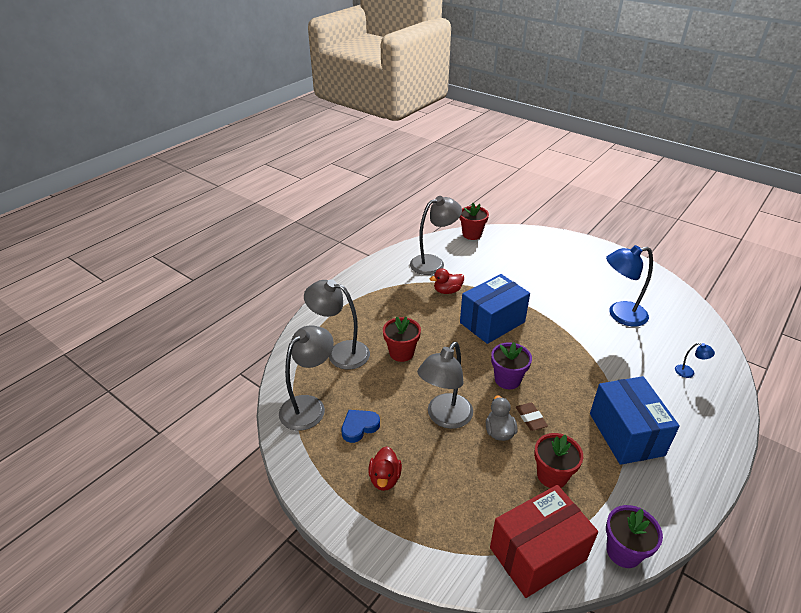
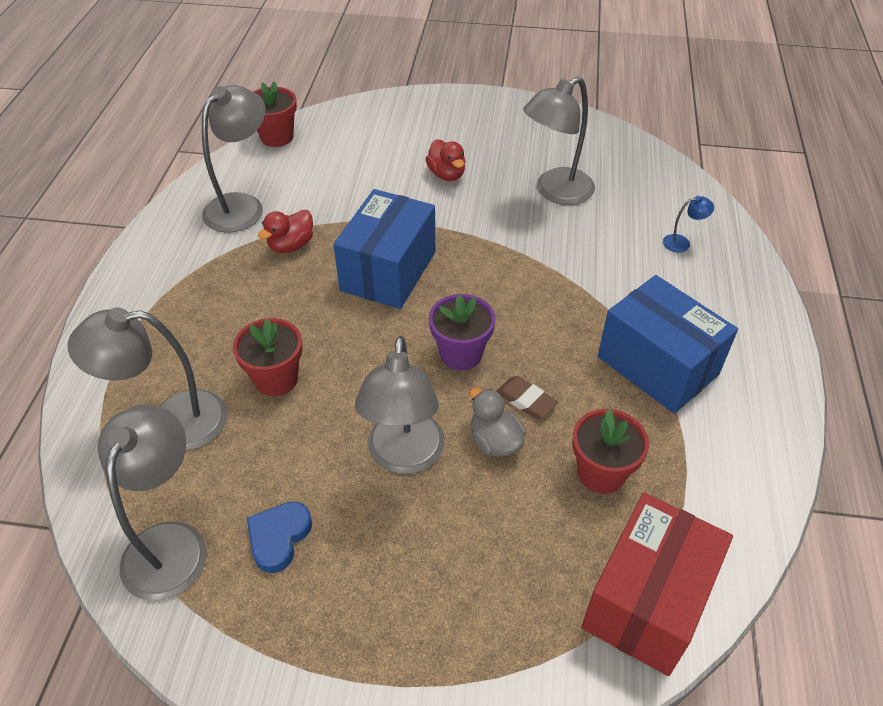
camera: 30 degrees left, 10 degrees up
(385, 478) = (370, 603): red duck -> red duck (446, 174)
(620, 315) = (555, 192): blue lamp -> grey lamp
(623, 551) = (745, 536): purple flower pot -> none

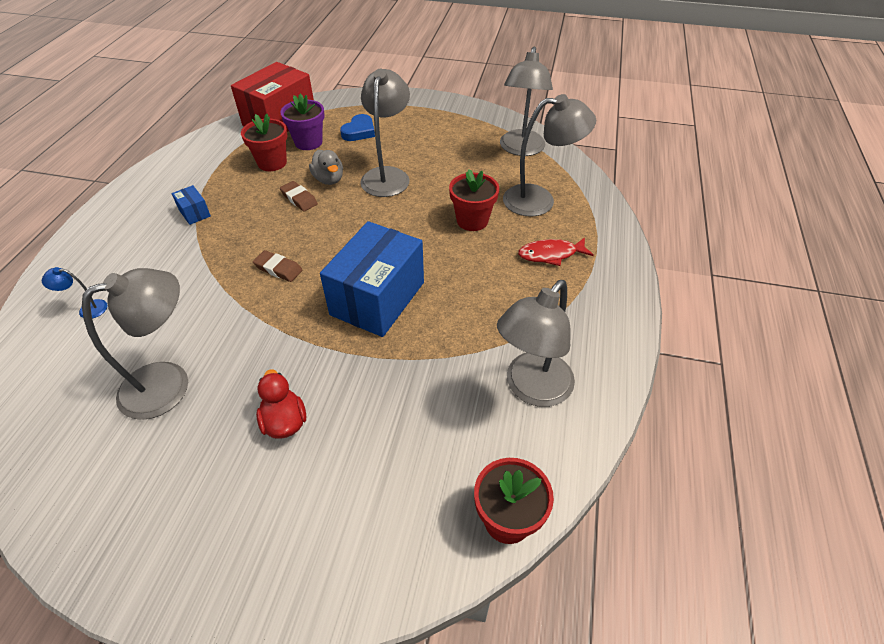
camera: 175 degrees left, 0 degrees up
(183, 335) = (551, 254): none -> red fish
(279, 537) = (462, 148): blue heart -> blue heart (359, 131)
(291, 245) = (471, 332): red duck -> none
(461, 354) = (334, 228): purple flower pot -> purple flower pot (308, 142)
(508, 296) = (278, 269): none -> brown eraser
(657, 365) = (194, 213): blue box -> blue box, size x0.41

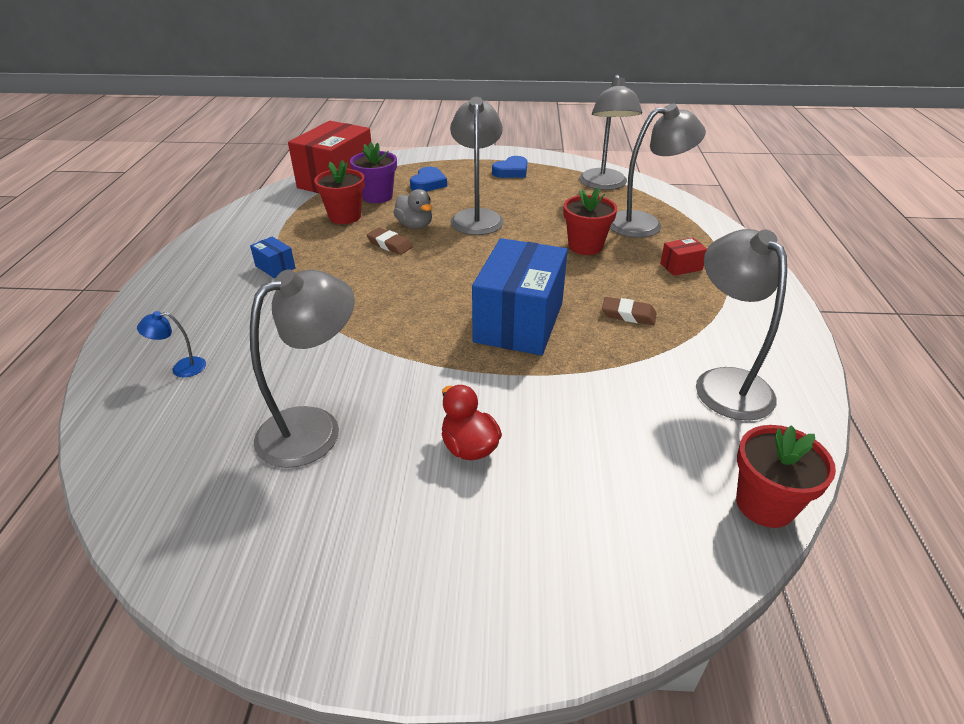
camera: 10 degrees left, 10 degrees down
(278, 269) = (395, 307): brown eraser -> brown eraser (628, 315)
(441, 124) = (511, 171): none -> blue heart
(531, 389) = (724, 382): grey lamp -> grey lamp turned 135 degrees clockwise
(551, 254) = (681, 266): red fish -> red box

